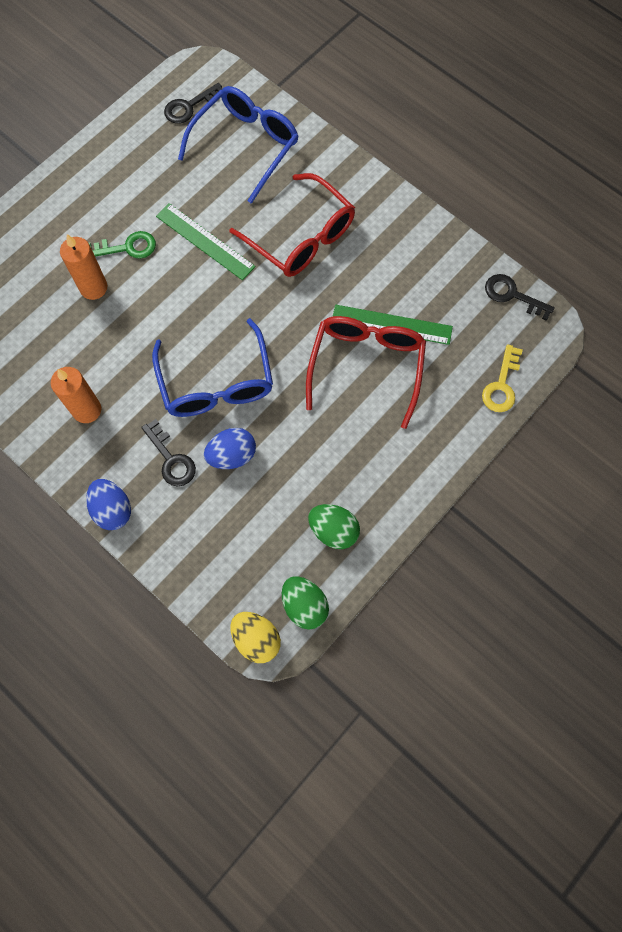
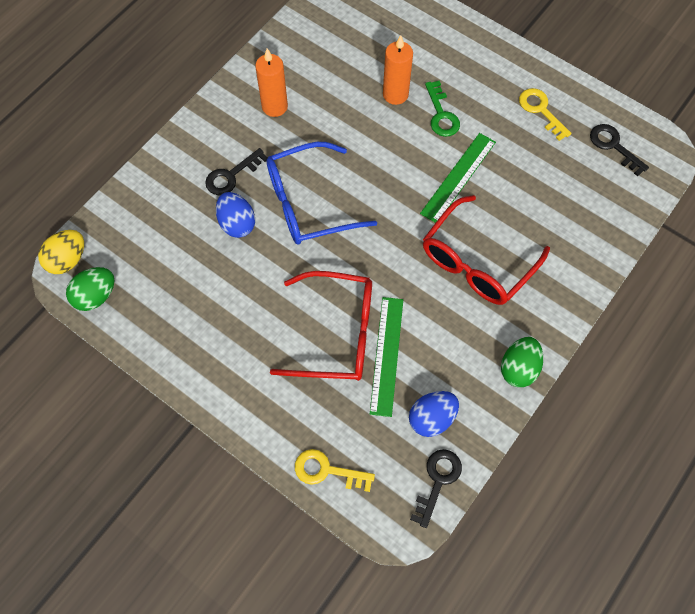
camera: 85 degrees right, 5 degrees down
(112, 510) = (184, 138): blue egg -> blue egg (432, 418)
(138, 159) = (540, 110): none -> yellow key
(245, 146) = (576, 201): blue glasses -> none
(333, 530) = (165, 315): green egg -> green egg (518, 368)

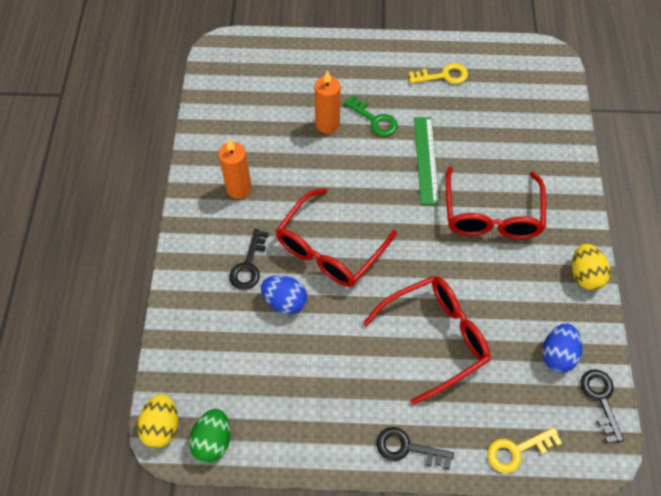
camera: 35 degrees left, 5 degrees down
(309, 203) = (330, 248): blue glasses -> red glasses
(386, 355) = (485, 329): green ruler -> none
(518, 368) = (585, 275): green egg -> yellow egg
(540, 110) = (443, 76): yellow key -> yellow key turned 150 degrees clockwise
(613, 146) = (514, 73): black key -> black key (407, 448)

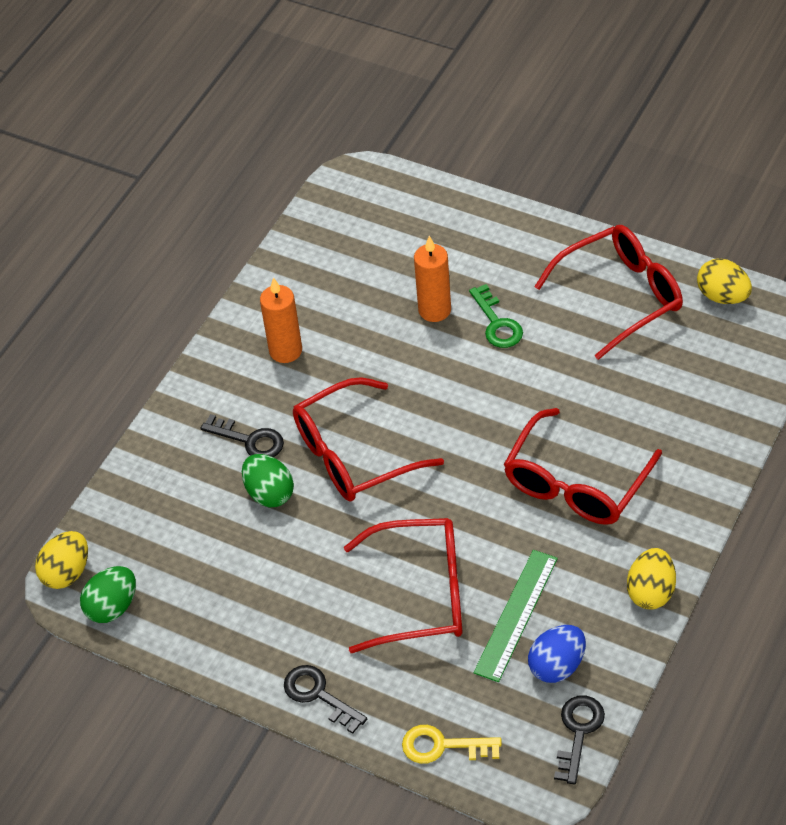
camera: 30 degrees right, 10 degrees down
(248, 265) = (250, 440): black key -> black key turned 105 degrees counterclockwise
(285, 301) = (269, 493): blue egg -> green egg
(426, 159) = (533, 391): green ruler -> green ruler (516, 615)
(443, 76) = (620, 297): yellow key -> red glasses
(507, 55) = (722, 296): none -> yellow egg

